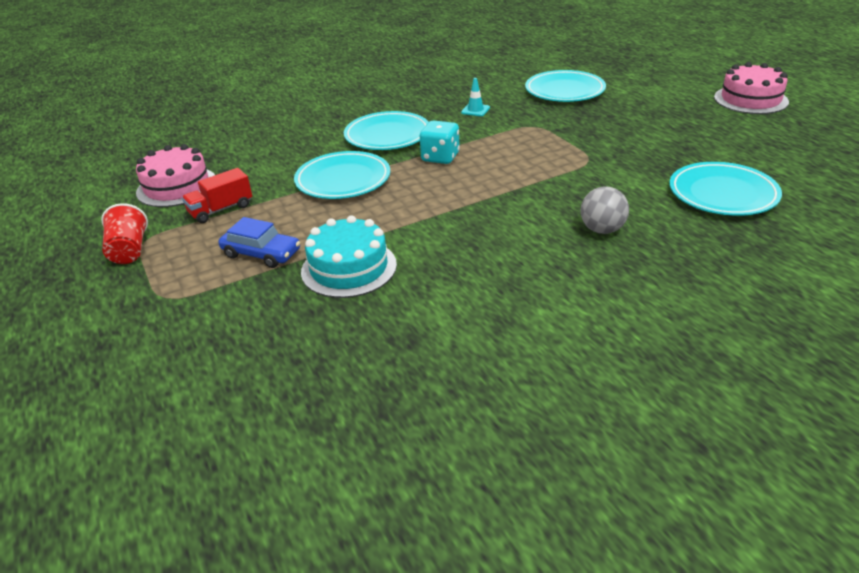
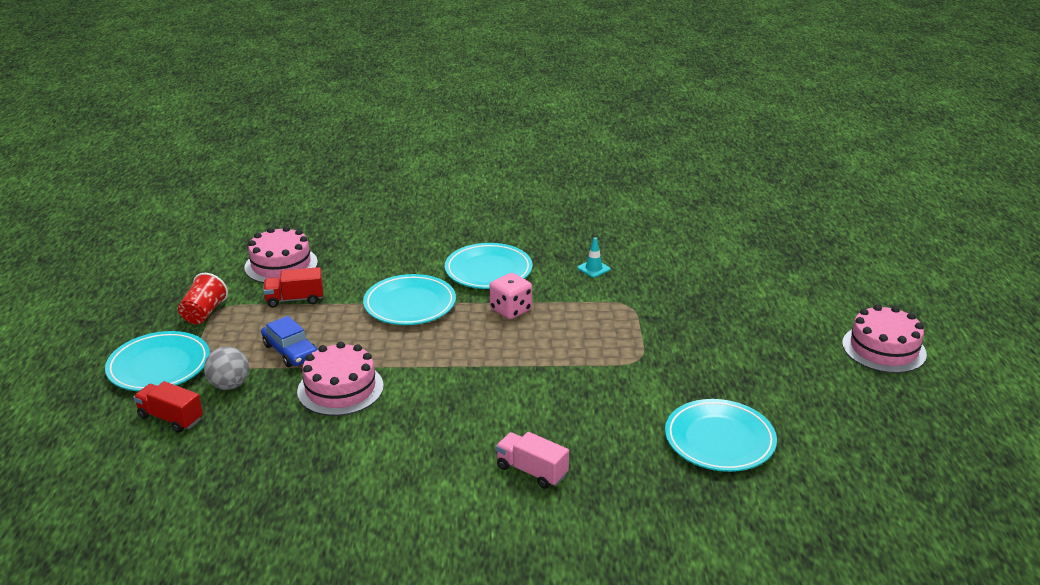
camera: 25 degrees right, 5 degrees down
(183, 361) = (170, 418): none -> red truck
(349, 268) = (340, 389): turquoise cake -> pink cake
(440, 157) = (511, 310): turquoise dice -> pink dice
(564, 91) = (702, 274): turquoise plate -> turquoise plate (159, 366)
(602, 230) = (570, 433): grey ball -> grey ball (229, 385)
(607, 271) = (531, 471): none -> pink truck

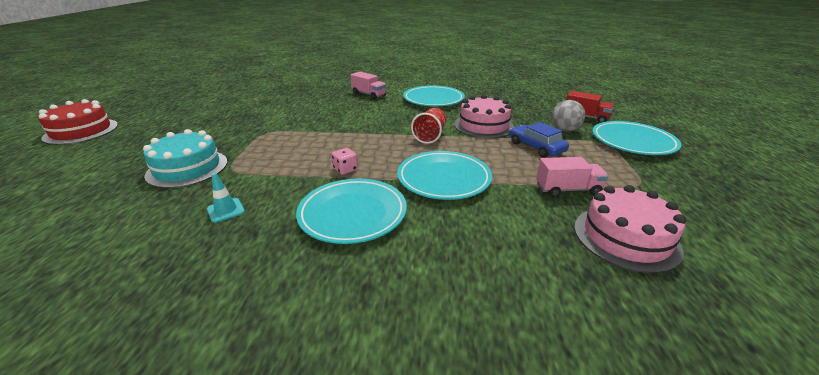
camera: 175 degrees left, 0 degrees up
(204, 313) = (650, 180): red cup -> red cup (430, 136)
(295, 299) = (567, 189): red truck -> pink truck
(511, 310) = (345, 169): pink dice -> pink dice, size x0.62
(674, 303) = (187, 168): none -> turquoise cake
(719, 440) = (261, 100): turquoise plate -> turquoise plate (433, 100)
(883, 349) = (81, 131): pink cake -> red cake

